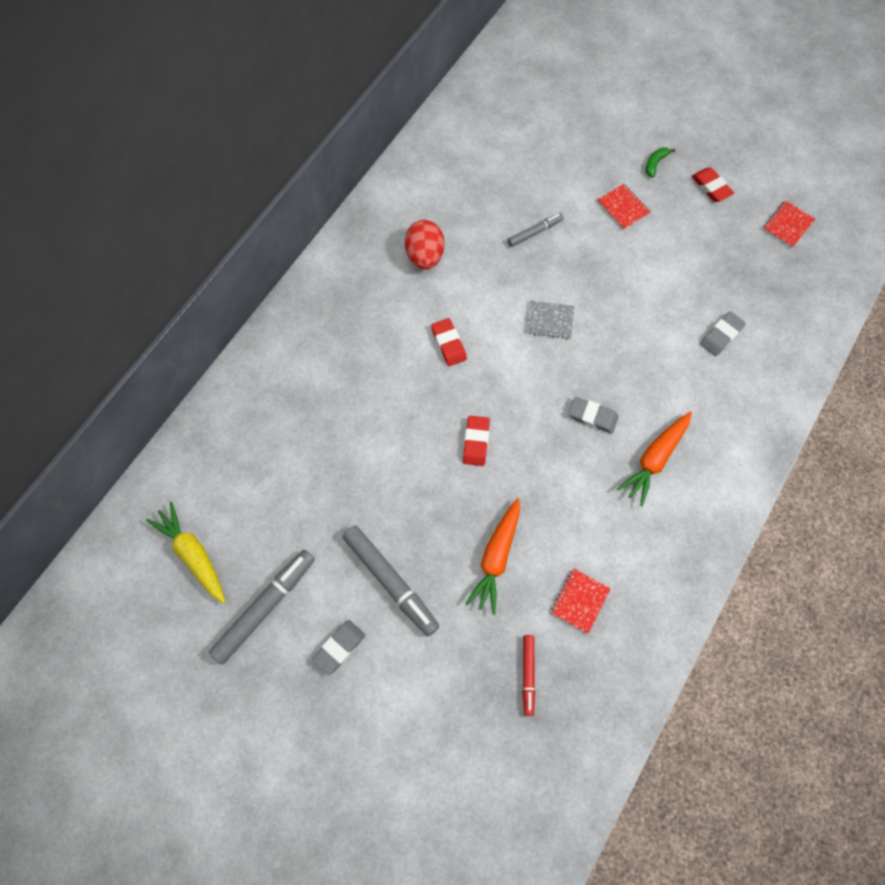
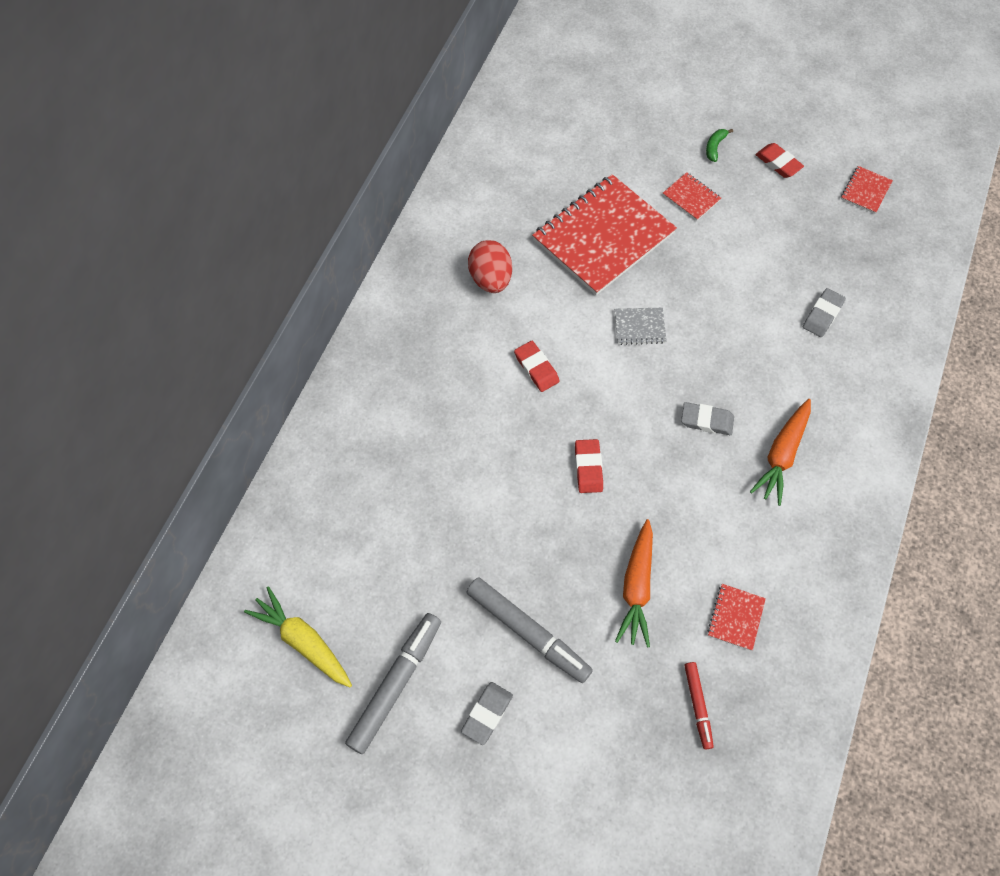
camera: 10 degrees left, 5 degrees down
(535, 232) = (603, 237): grey marker -> red notebook

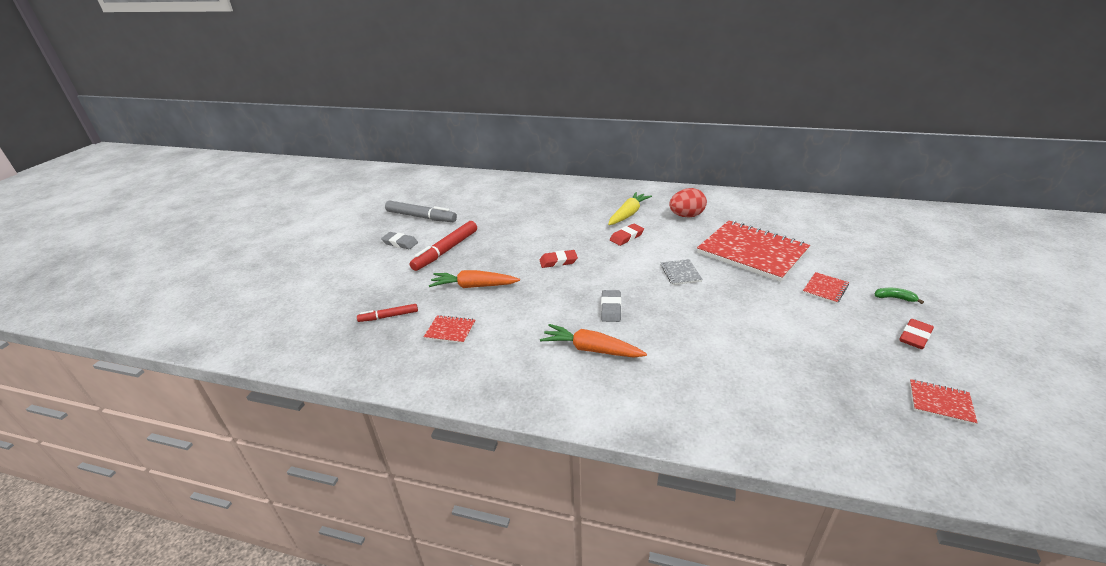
camera: 85 degrees right, 30 degrees down
(303, 641) = (446, 193): yellow carrot -> yellow carrot (628, 214)
(528, 632) = (446, 251): grey marker -> red marker
(822, 315) = (750, 371): grey eraser -> none

